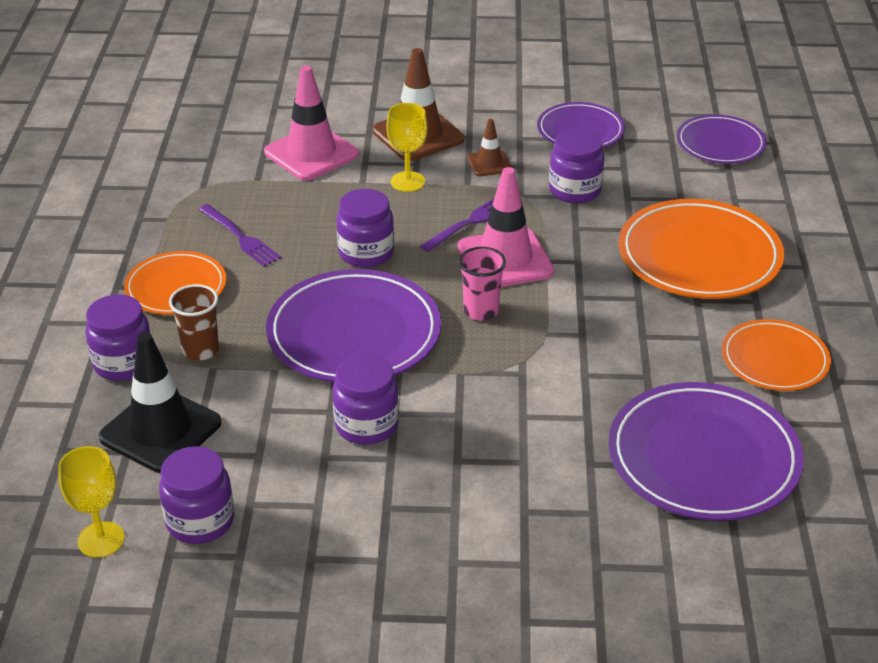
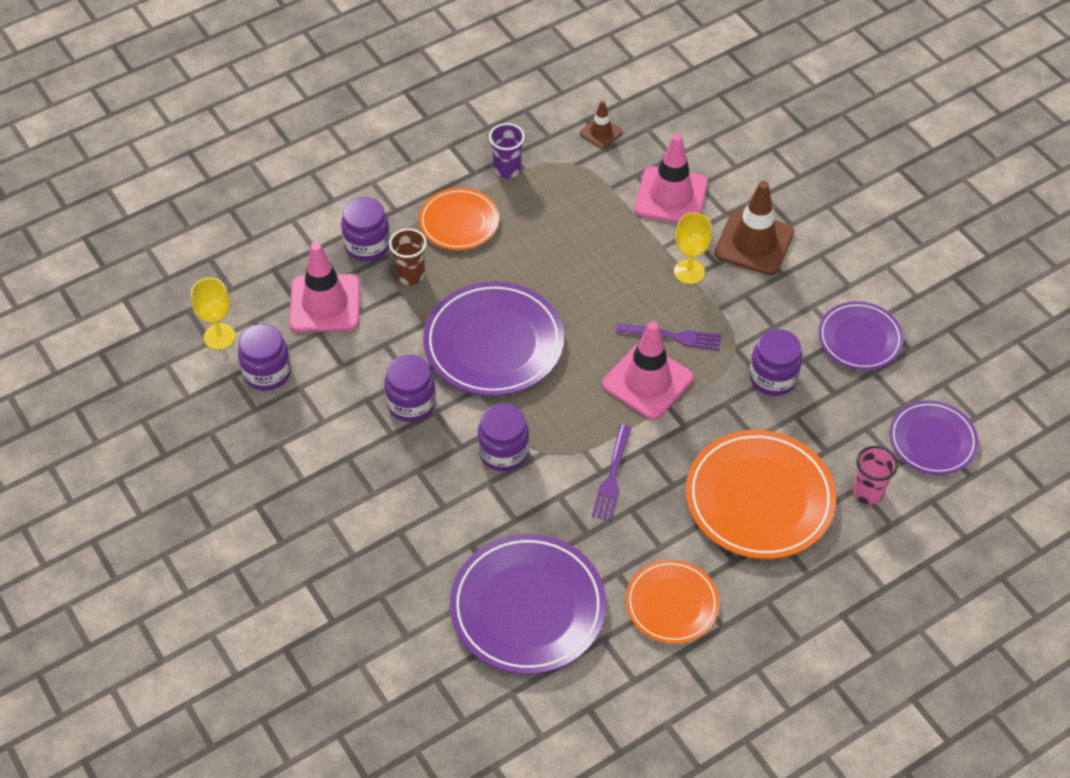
camera: 55 degrees right, 15 degrees up
(153, 229) = (507, 169): none -> purple cup
(160, 430) = (325, 304): black traffic cone -> pink traffic cone
(240, 237) = (539, 220): purple fork -> purple fork (612, 476)
(366, 253) = (584, 298): purple jar -> purple jar (503, 452)
(481, 311) = (577, 399): pink cup -> pink cup (868, 492)
(489, 163) = (758, 306): brown traffic cone -> brown traffic cone (601, 132)

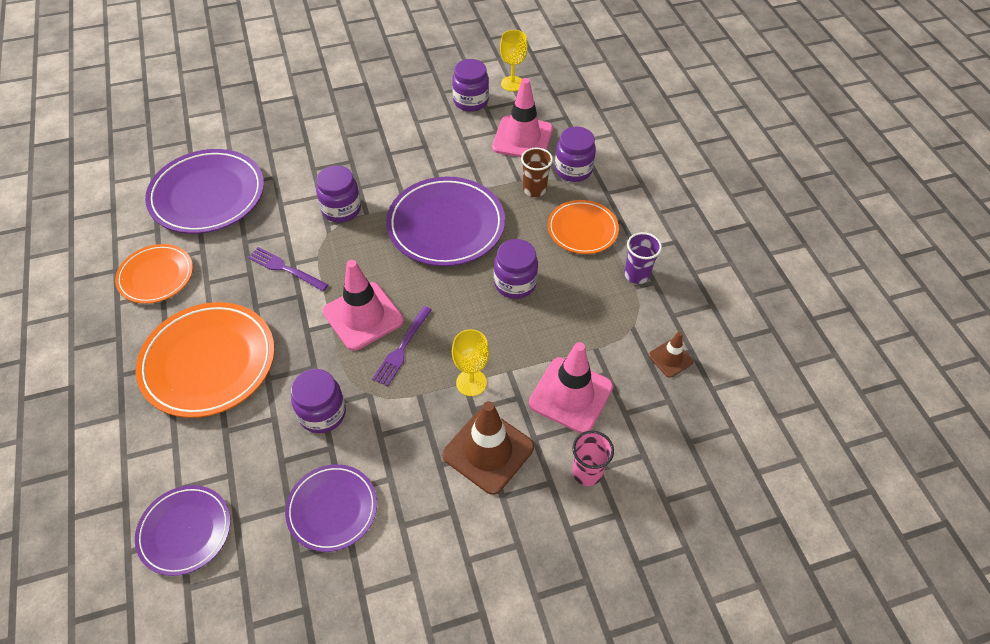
camera: 105 degrees right, 0 degrees up
(411, 403) = (410, 168): purple jar -> purple jar (515, 283)
(868, 492) = (165, 450): pink cup -> pink cup (587, 472)

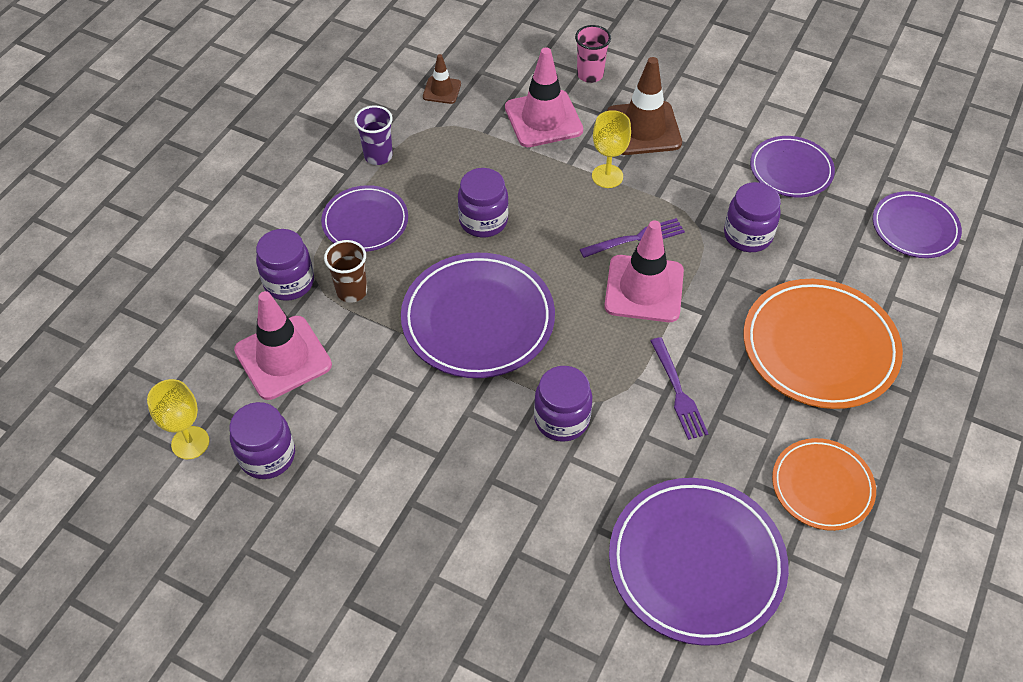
camera: 135 degrees left, 0 degrees up
(582, 229) = (365, 222): orange plate -> purple plate

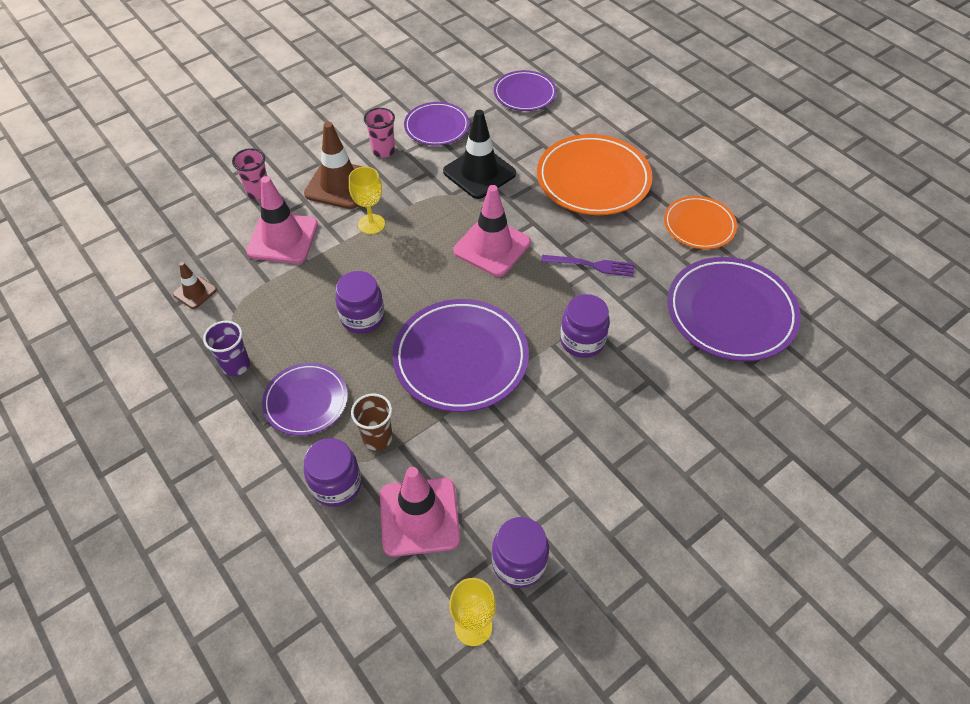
camera: 65 degrees left, 0 degrees up
(636, 238) = (443, 232): purple fork -> none
(718, 141) = (383, 151): none -> pink cup
(747, 235) = (479, 173): purple jar -> black traffic cone

